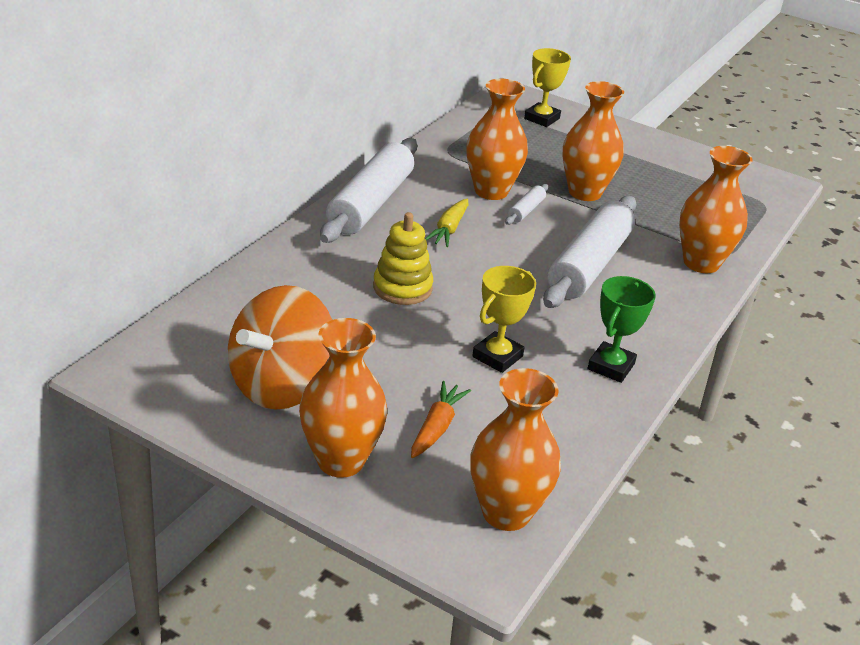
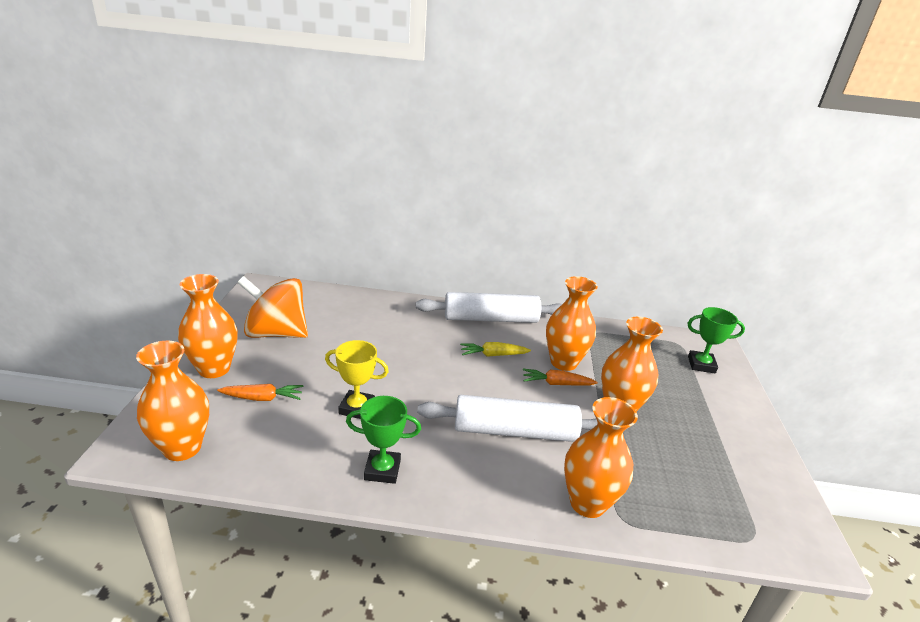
camera: 65 degrees right, 5 degrees down
(402, 288) = (406, 351): yellow stacking toy -> none
(526, 210) = (556, 383): white rolling pin -> orange carrot
(541, 118) = (701, 365): yellow trophy -> green trophy

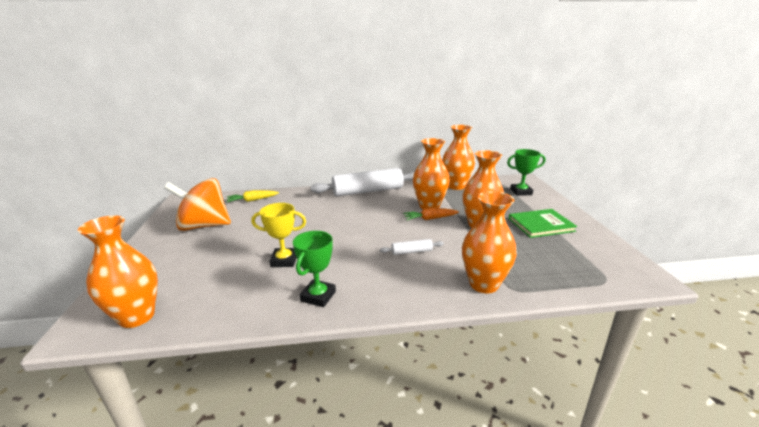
camera: 10 degrees left, 5 degrees down
(214, 369) = (155, 257): orange vase -> orange vase (456, 186)
(262, 398) = (202, 269): orange carrot -> none
(382, 470) = (318, 296): green trophy -> green trophy turned 60 degrees counterclockwise
(493, 355) = (378, 210): yellow carrot -> yellow carrot (252, 200)
(514, 431) = (411, 251): white rolling pin -> white rolling pin, size x0.43
(704, 428) = (541, 225): none -> green book

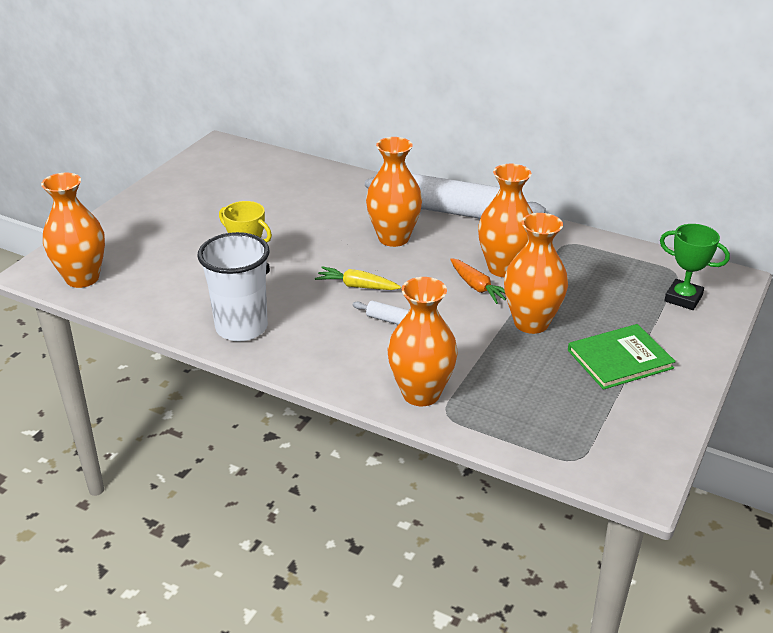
camera: 35 degrees right, 10 degrees up
(204, 226) = (211, 194): orange spinning top -> none
(252, 200) = (294, 174): yellow carrot -> yellow carrot (357, 286)
(318, 296) = (241, 328): green trophy -> white cup
(430, 219) = (477, 287): orange carrot -> orange carrot turned 150 degrees counterclockwise
(456, 186) = (593, 249): orange vase -> orange vase (393, 238)
(541, 225) = (619, 359): green book -> green book turned 45 degrees counterclockwise

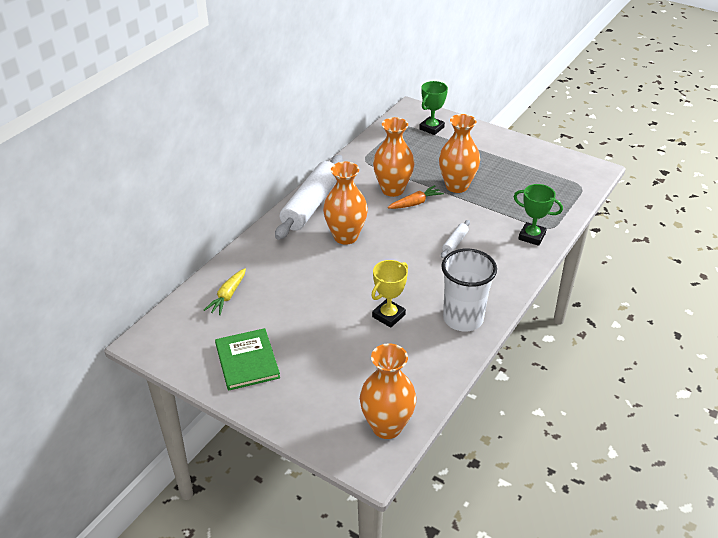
camera: 85 degrees left, 5 degrees up
(357, 286) = (410, 258): yellow carrot -> yellow carrot (227, 296)
(421, 393) = (532, 236): orange vase -> green trophy
(619, 359) = (492, 159): green book -> green book (247, 361)

